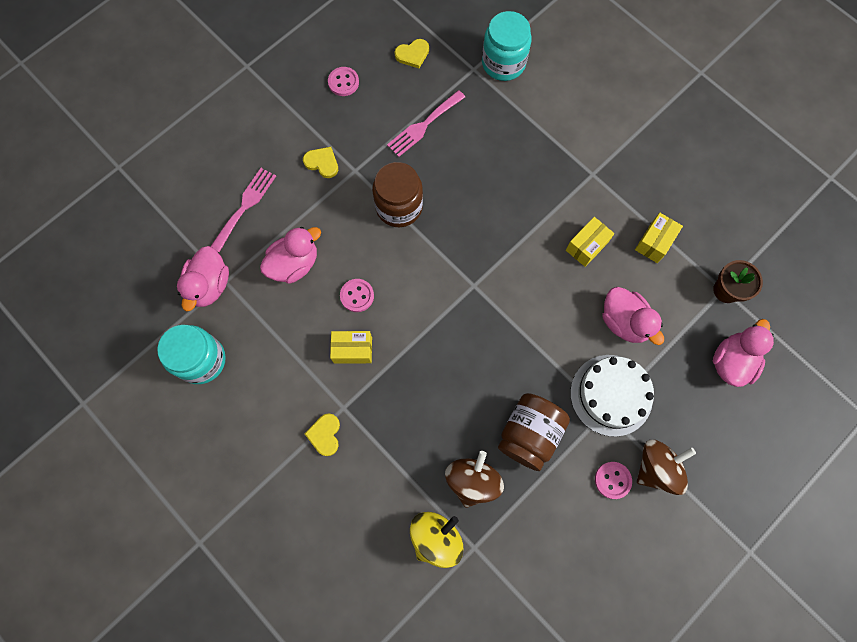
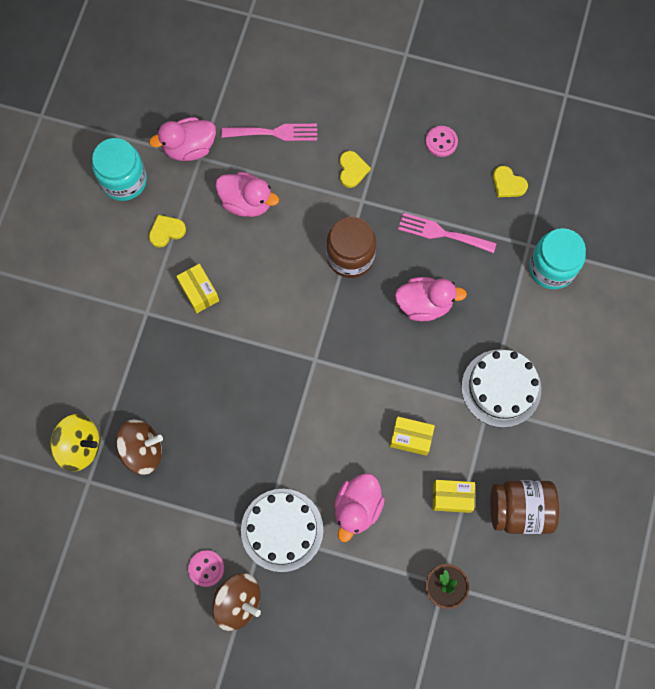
camera: 60 degrees right, 0 degrees up
(325, 434) = (116, 311): yellow heart -> yellow heart (166, 231)
(357, 296) = (248, 268): pink button -> none
(529, 434) = (208, 477): brown jar -> brown jar (520, 510)
(582, 155) = (501, 388): none -> white cake
(731, 361) = (375, 624): pink duck -> pink duck (424, 304)

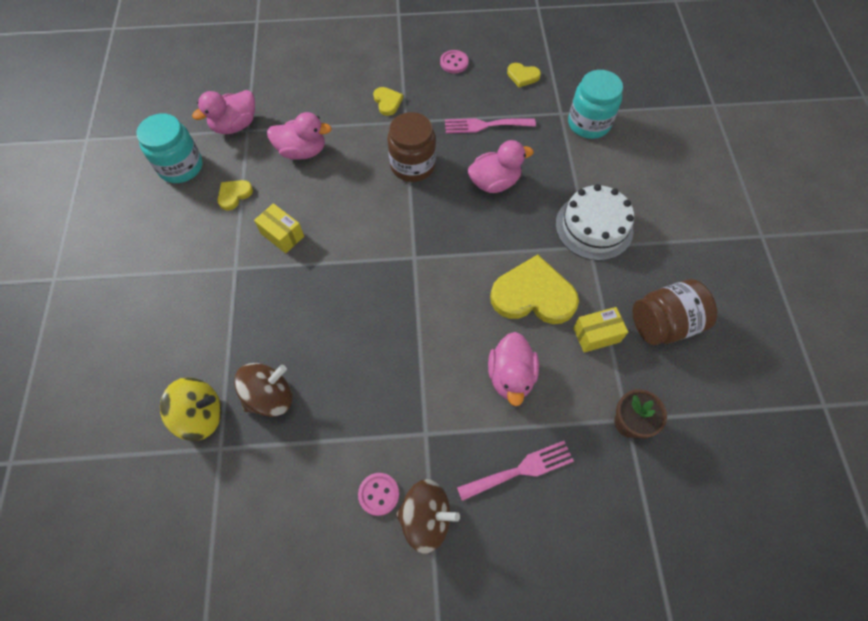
camera: 20 degrees left, 10 degrees down
(275, 133) = (309, 94): pink fork -> pink fork (521, 470)
(282, 530) = (444, 424): white cake -> none
(411, 438) = (533, 295): yellow box -> yellow heart

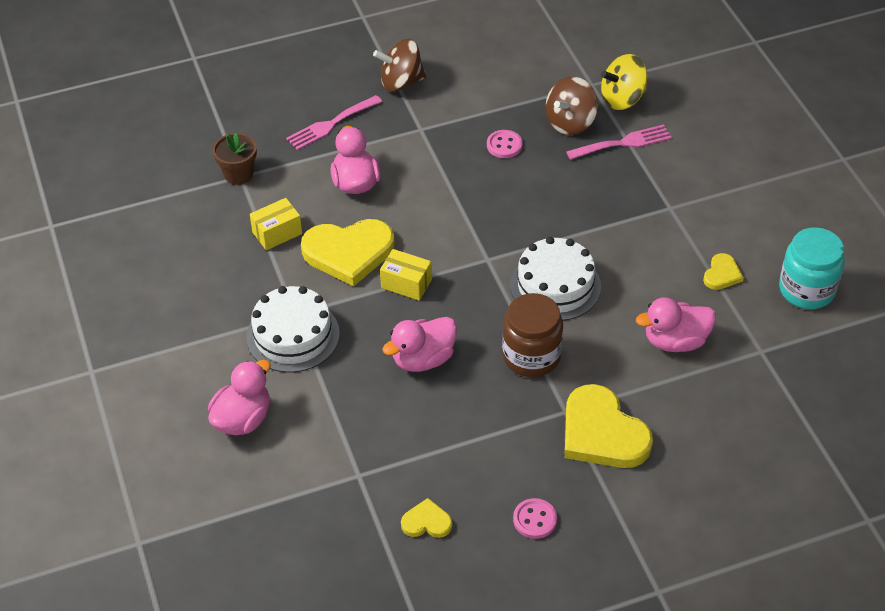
camera: 165 degrees right, 15 degrees down
(235, 125) = (780, 353): pink duck -> pink duck (243, 419)
(282, 235) = (641, 247): yellow box -> yellow box (406, 283)
(369, 218) = (555, 286): none -> white cake
(378, 494) = (445, 86): pink button -> pink button (504, 145)
(387, 102) = (602, 433): yellow heart -> yellow heart, size x2.09
(484, 125) = (458, 431): pink fork -> pink fork (624, 143)
(589, 123) = (317, 468): turquoise jar -> none
(664, 323) = (208, 257): brown jar -> none

